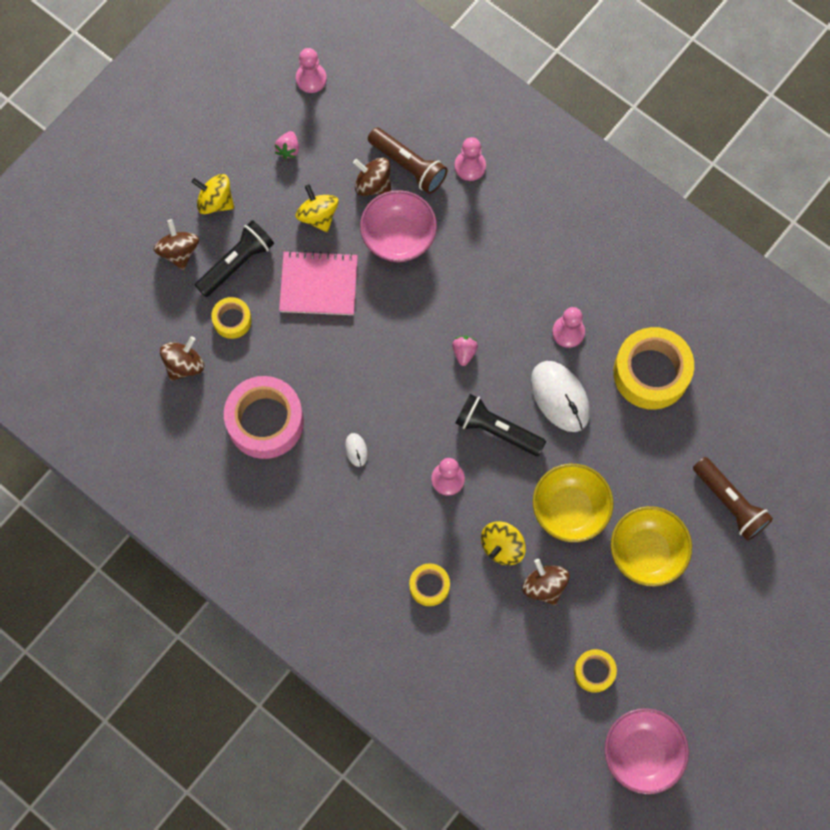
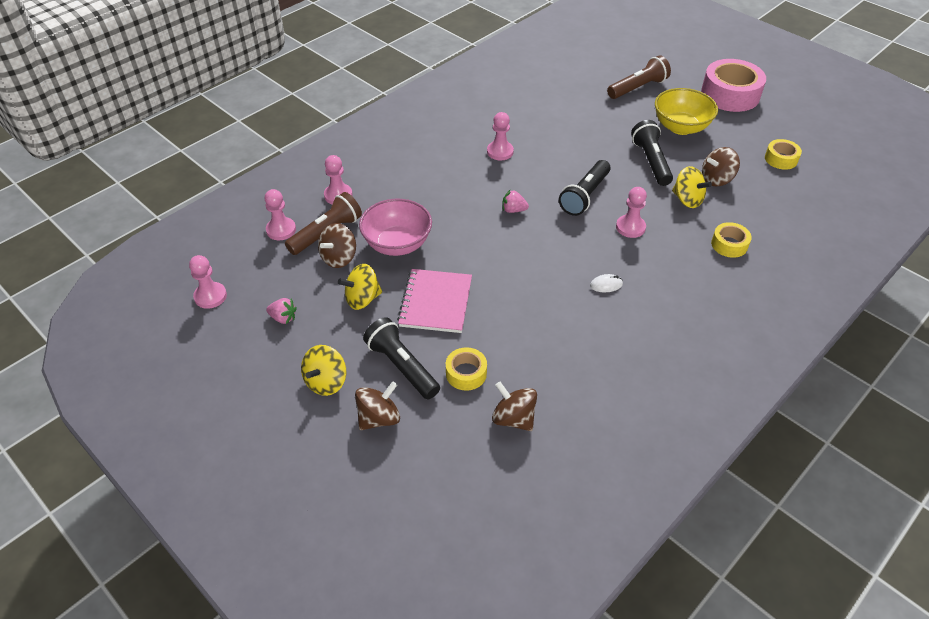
camera: 85 degrees left, 25 degrees down
(179, 251) = (379, 418): brown spinning top -> brown spinning top turned 150 degrees clockwise
(265, 421) = (578, 351): pink tape -> pink tape (730, 94)
(409, 120) = (281, 230): none -> pink pawn
(560, 397) = (556, 160): white mouse -> none
(570, 509) = (651, 162): yellow bowl -> black flashlight
(642, 753) = (837, 141): pink bowl -> none
(651, 373) = (537, 114): yellow tape -> none

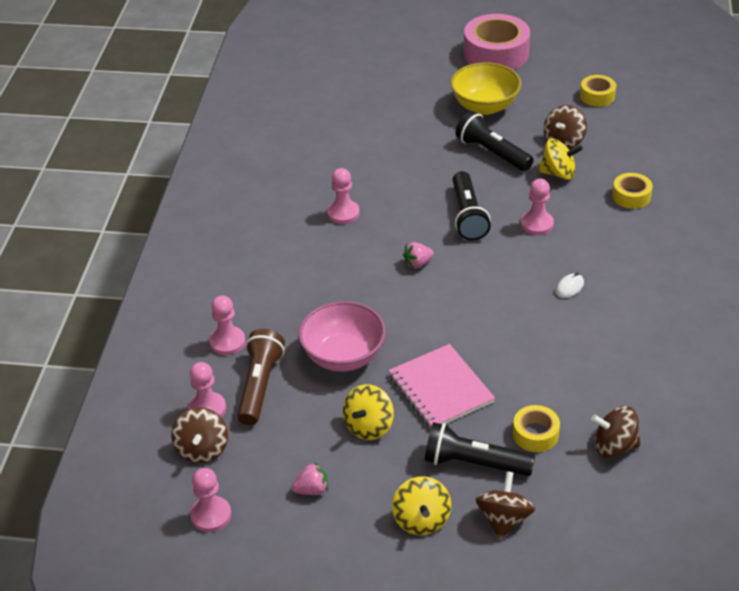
camera: 35 degrees left, 5 degrees down
(339, 258) = (301, 402): brown spinning top -> brown spinning top (202, 449)
(638, 88) = (407, 85): brown flashlight -> none

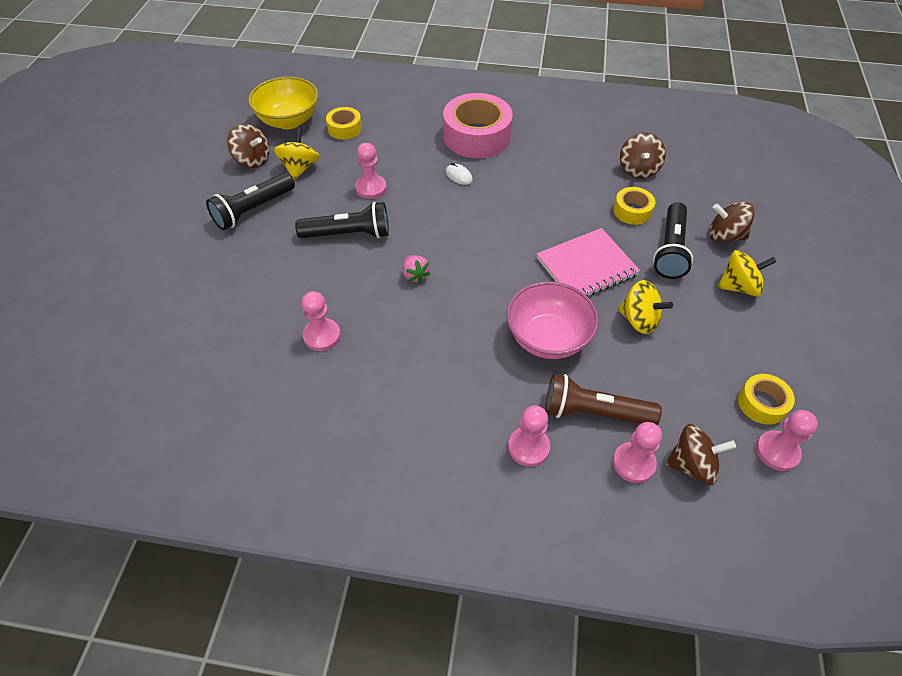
camera: 90 degrees left, 10 degrees up
(312, 490) = (724, 365): pink strawberry -> none
(485, 106) = (171, 210): yellow bowl -> yellow bowl (289, 121)
(496, 53) = (77, 194): pink tape -> pink tape (477, 136)
(597, 96) = (189, 132): yellow tape -> yellow tape (762, 403)

